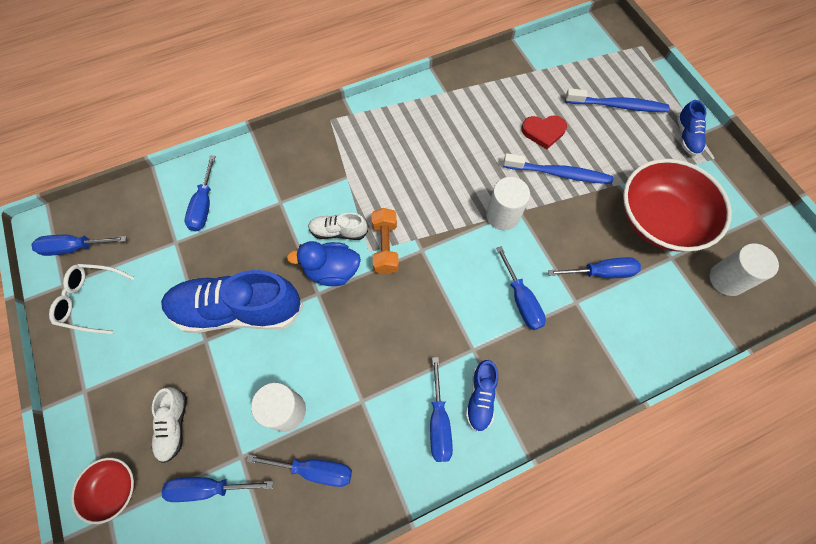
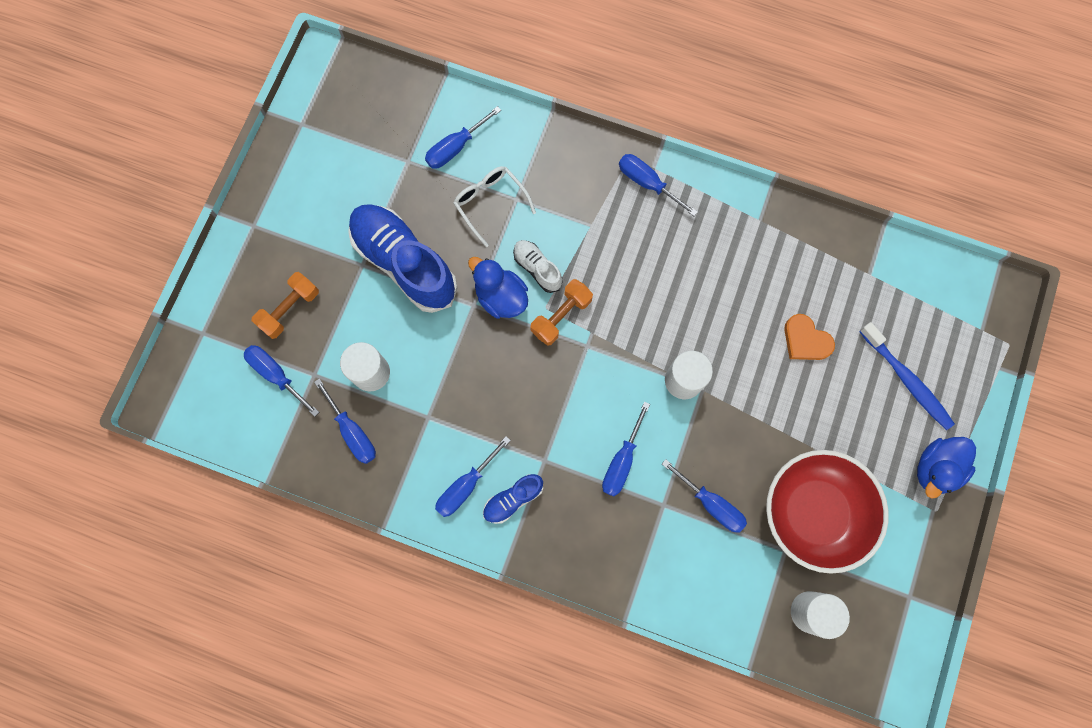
camera: 45 degrees right, 10 degrees up
(75, 248) = (333, 98): blue screwdriver -> blue screwdriver (647, 183)
(91, 300) = (310, 156): white glasses -> white glasses (490, 203)
(114, 489) = (219, 316): red bowl -> none
(174, 425) = (290, 309): white shoe -> orange dumbbell
(543, 132) = (805, 340): red heart -> orange heart
(559, 173) = (774, 390): blue toothbrush -> none
(686, 137) = (935, 469): blue shoe -> blue duck

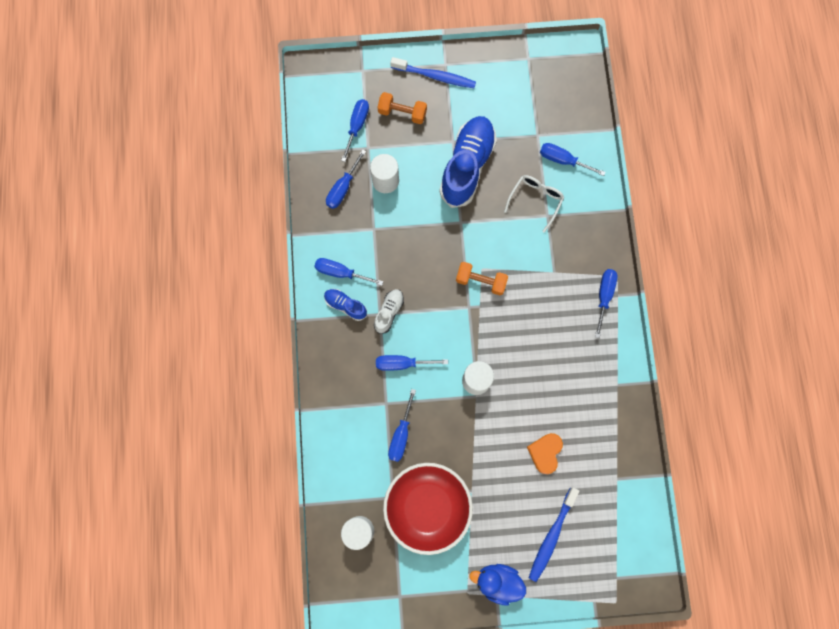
camera: 65 degrees right, 0 degrees up
(262, 245) = (435, 76): none -> blue toothbrush
(501, 297) = (474, 237): blue duck -> none
(537, 268) = (506, 251): white shoe -> white shoe (389, 312)

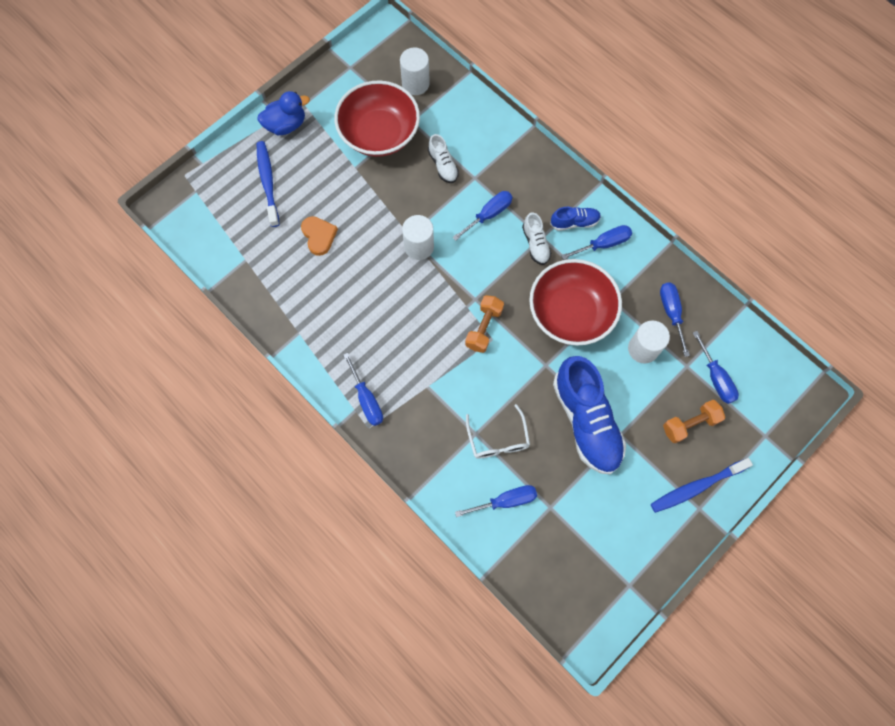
camera: 140 degrees right, 5 degrees down
(401, 434) = (443, 165): blue screwdriver -> white shoe
(410, 243) = (571, 312): none -> red bowl
(481, 281) = (484, 328): orange dumbbell -> orange dumbbell turned 45 degrees counterclockwise

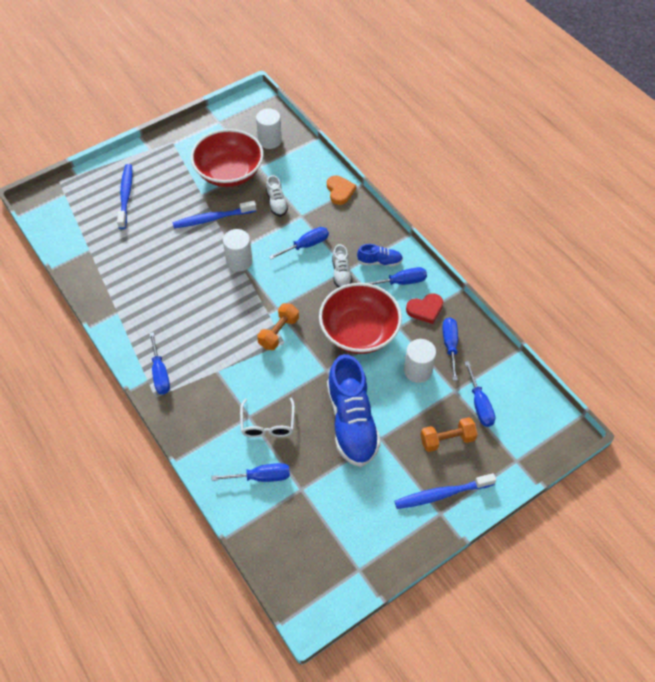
camera: 10 degrees right, 15 degrees down
(286, 125) = (153, 156): blue duck -> none
(319, 236) = (156, 241): orange heart -> orange heart (340, 191)
(375, 197) = (212, 219): none -> blue toothbrush
(636, 273) = (425, 309): none -> red heart

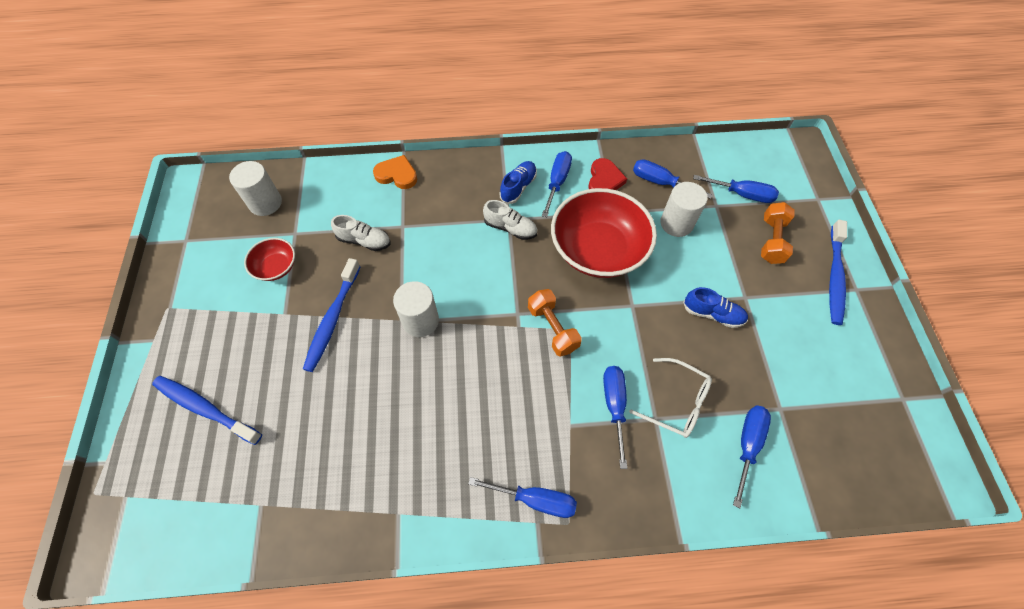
camera: 60 degrees left, 5 degrees up
(229, 172) = (276, 267): red bowl -> red bowl, size x0.48
(306, 245) = (448, 242): blue screwdriver -> blue screwdriver (614, 406)
(352, 422) = (712, 314): blue shoe -> blue shoe, size x0.47

